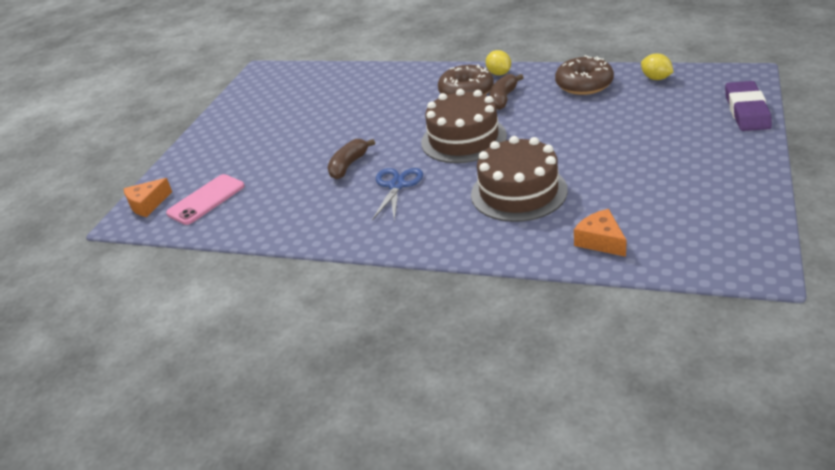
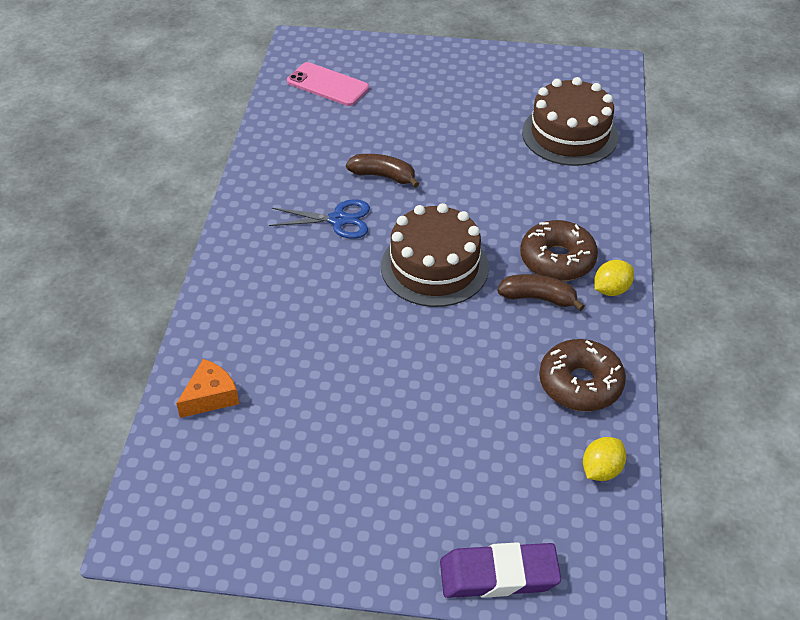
camera: 75 degrees right, 10 degrees up
(147, 204) = (324, 48): orange cheese -> none
(518, 192) = (313, 323): brown cake -> brown cake (570, 134)

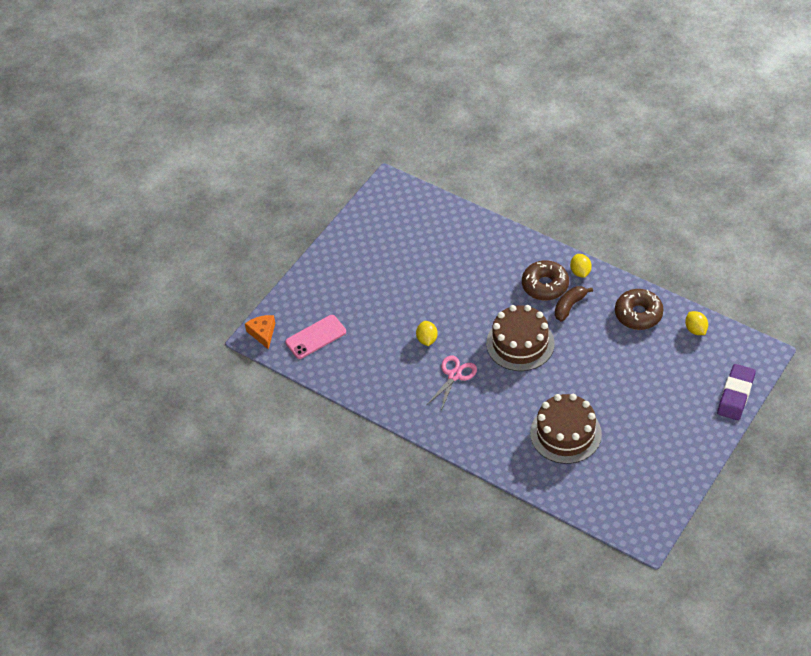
camera: 60 degrees left, 5 degrees up
(210, 396) = (565, 480): orange cheese -> orange cheese (263, 333)
(338, 220) = (454, 375): blue scissors -> pink scissors
(383, 176) = (427, 339): brown banana -> yellow lemon
(570, 134) = (442, 234): brown cake -> brown cake (565, 433)

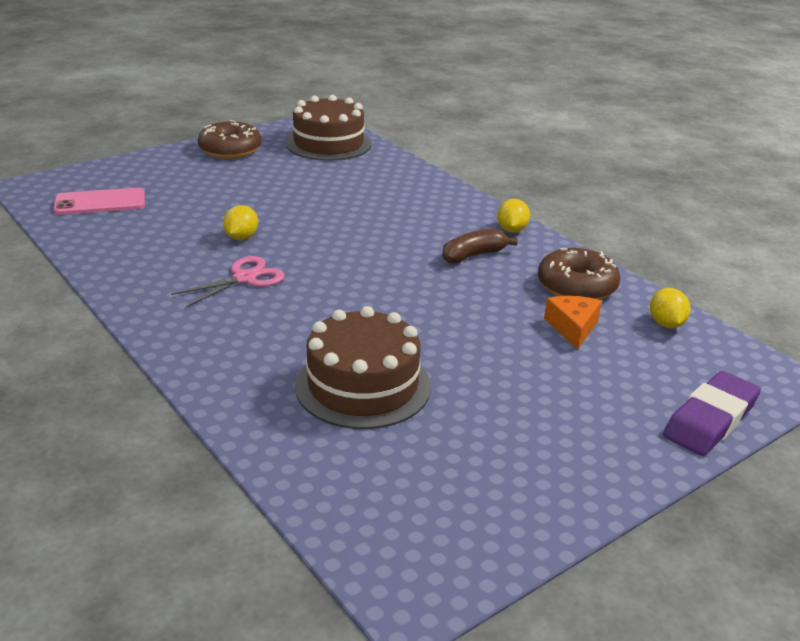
camera: 15 degrees right, 20 degrees down
(263, 333) = (41, 185): orange cheese -> orange cheese (572, 327)
(520, 343) = (371, 272): brown cake -> brown cake (328, 143)
(545, 285) = (451, 230): brown donut -> brown donut (230, 150)

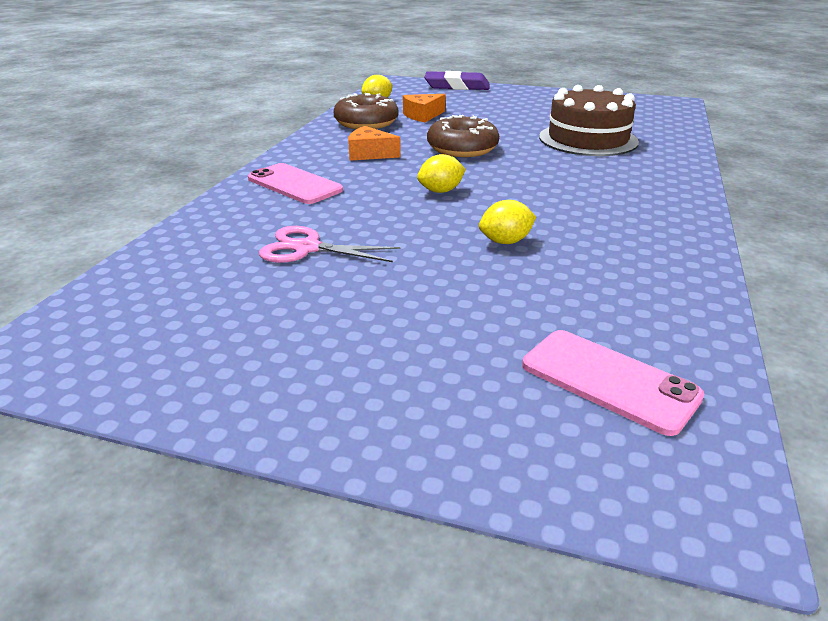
camera: 125 degrees left, 0 degrees up
(230, 150) = (263, 379): brown donut -> brown donut (462, 148)
(244, 278) = (563, 210): pink scissors -> pink scissors (307, 248)
(328, 143) = (144, 306): brown cake -> none
(440, 209) = (294, 184): none -> pink phone
(473, 255) = (369, 154): brown banana -> orange cheese
(512, 230) = (300, 153): yellow lemon -> yellow lemon (441, 191)

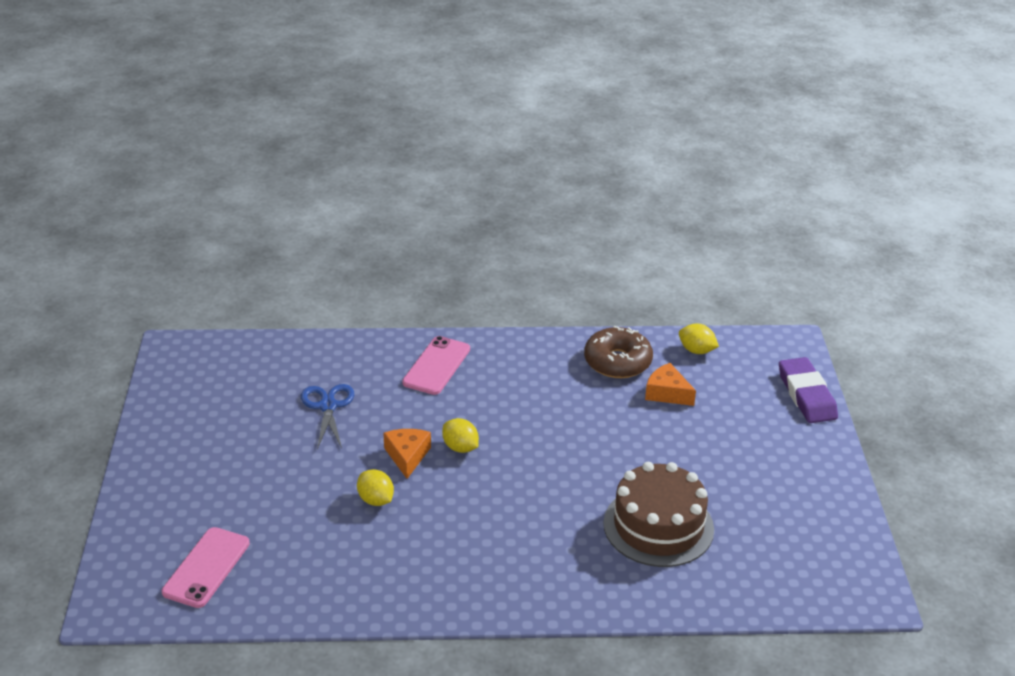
camera: 70 degrees right, 5 degrees up
(307, 248) = (328, 406): pink scissors -> blue scissors
(369, 154) = (528, 387): orange cheese -> orange cheese (407, 456)
(462, 148) = (576, 440): brown donut -> none

